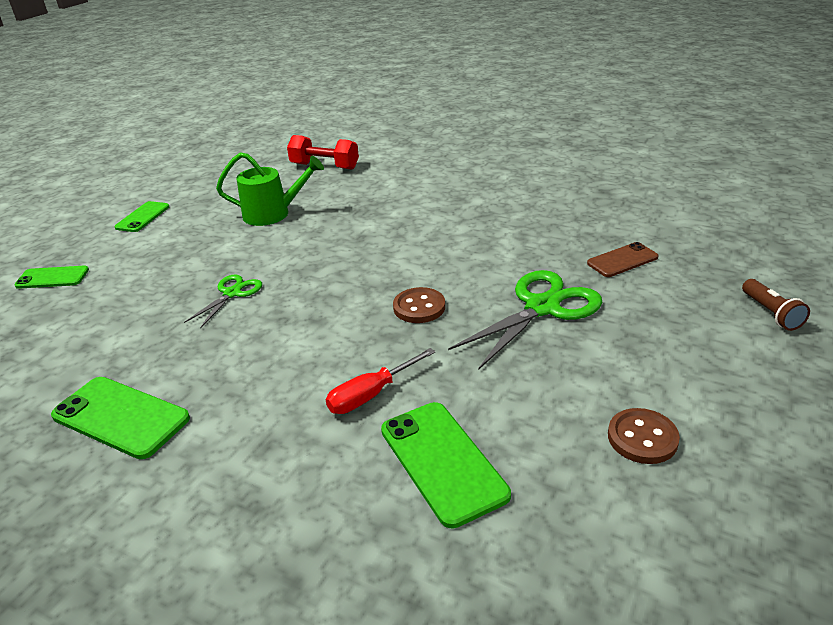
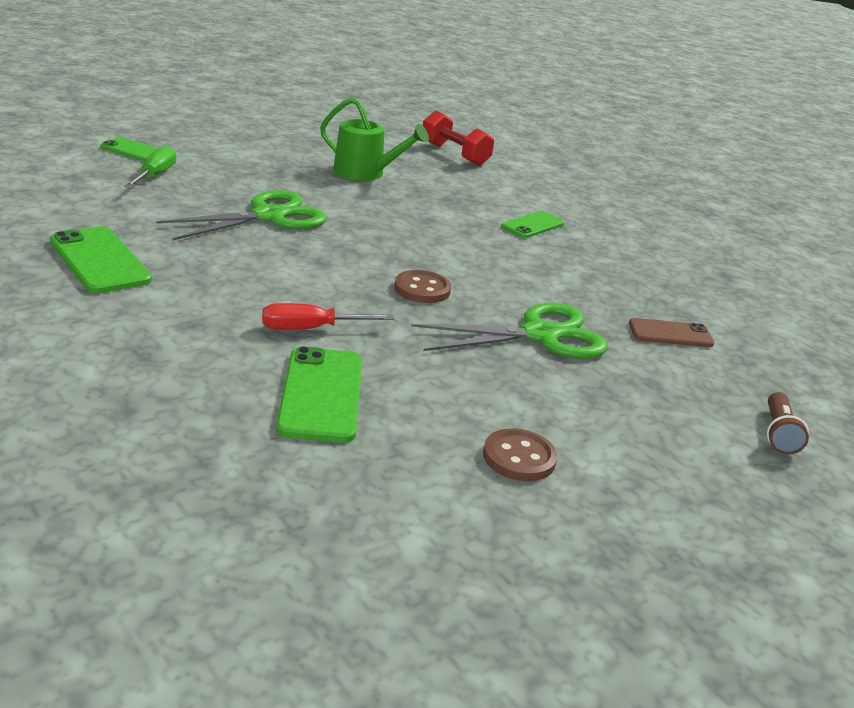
camera: 20 degrees right, 5 degrees down
(94, 295) = (155, 175): none -> green screwdriver
(142, 217) = (248, 135): green phone -> green phone (532, 225)
(232, 293) = (268, 216): green scissors -> green scissors, size x1.80

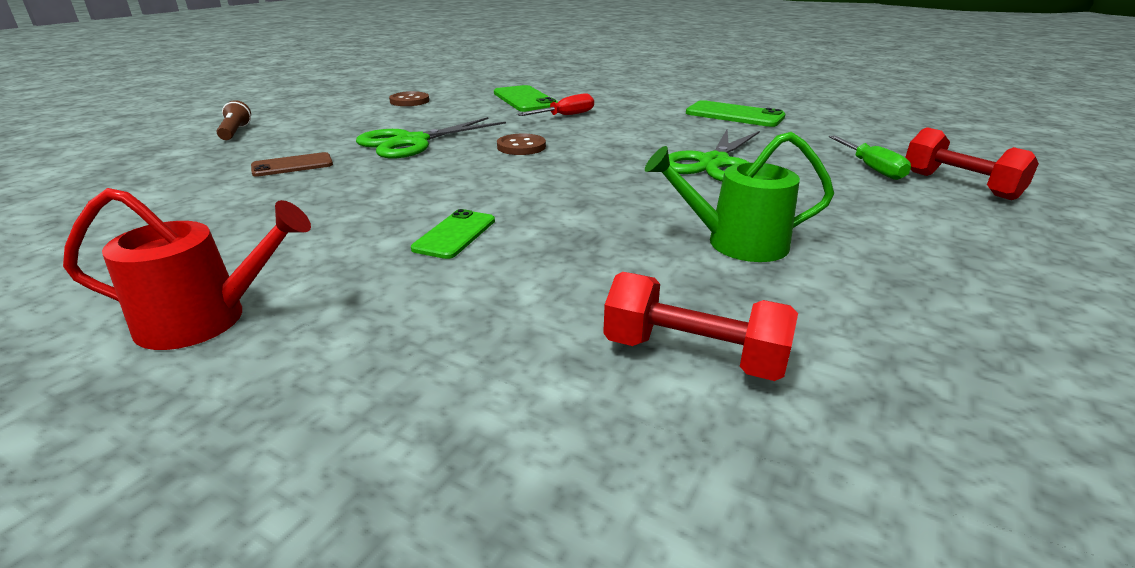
camera: 160 degrees right, 0 degrees up
(134, 151) = (959, 185): green phone -> red dumbbell
(671, 223) = (206, 319): none -> red watering can

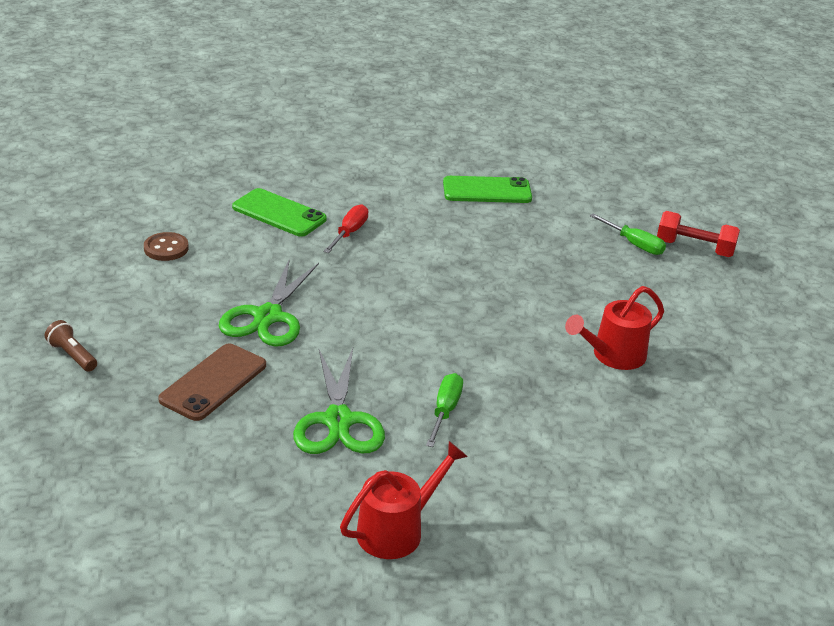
camera: 35 degrees left, 5 degrees up
(292, 165) = (213, 382): brown phone -> brown phone, size x1.57
(455, 234) = (445, 410): green phone -> green screwdriver
(521, 147) = (368, 294): brown button -> none
(693, 355) = (659, 447): red dumbbell -> none
(714, 163) = (530, 270): green scissors -> green scissors (338, 420)
(736, 243) = (613, 356): green watering can -> red watering can

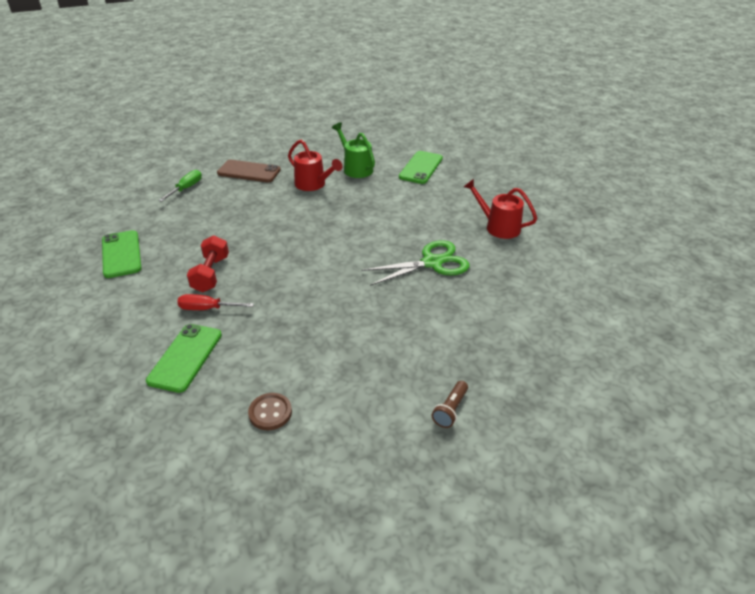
camera: 105 degrees left, 5 degrees up
(213, 382) = (431, 323): brown phone -> brown phone (249, 172)
(268, 316) = (343, 320): green scissors -> none
(445, 410) = (397, 228): green screwdriver -> none
(643, 497) = (421, 168): none -> green phone
(660, 413) = (355, 168): none -> green watering can
(694, 248) = (185, 169): red dumbbell -> red dumbbell (211, 274)

